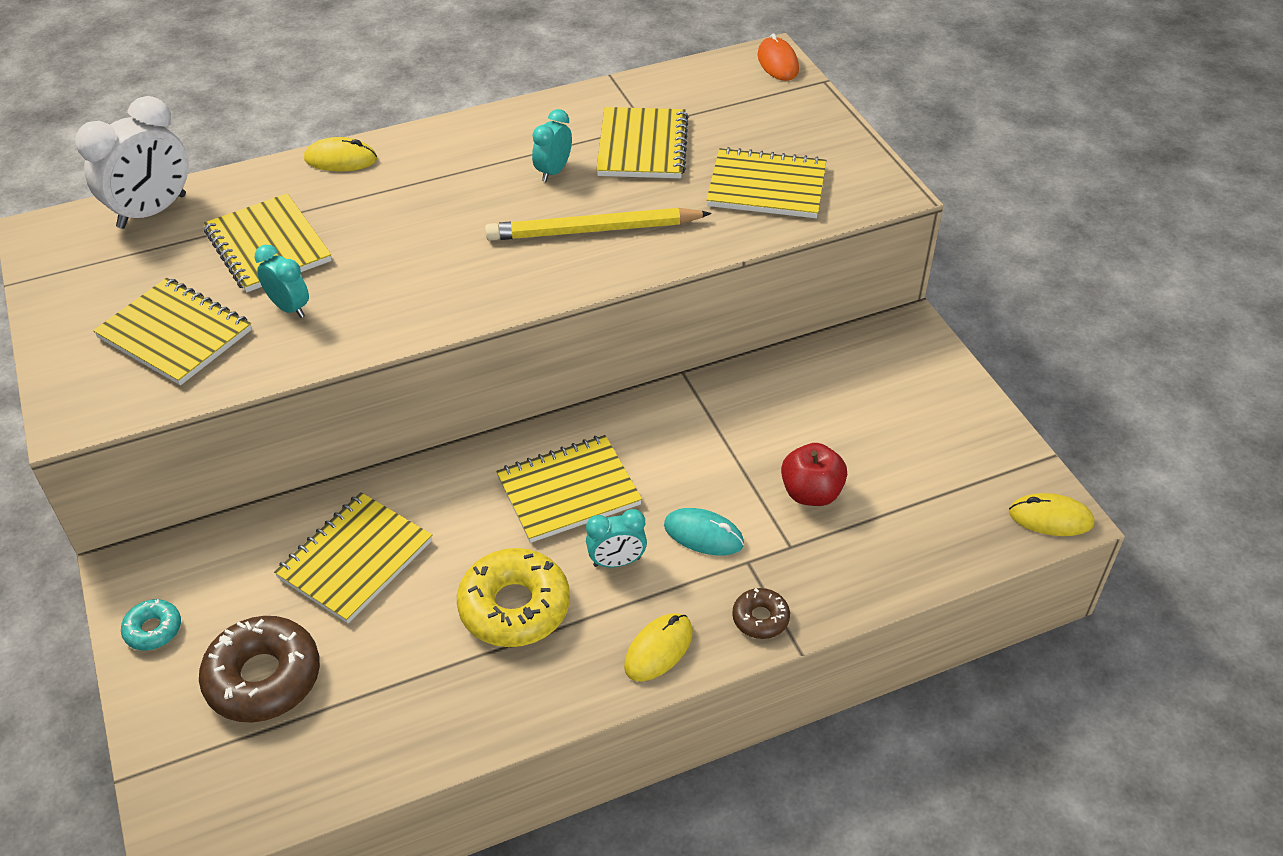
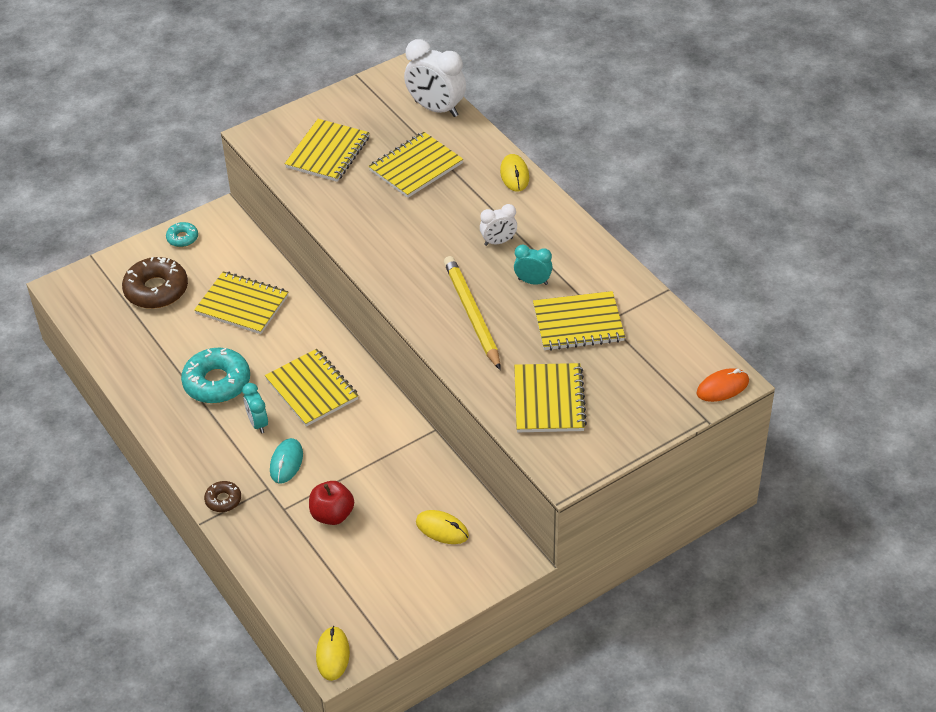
camera: 80 degrees right, 0 degrees up
(289, 308) = (360, 192): turquoise clock -> none
(464, 190) = (498, 242): none -> white clock
(514, 607) = (217, 382): yellow donut -> turquoise donut
(658, 649) = (194, 454): yellow mouse -> yellow mouse (442, 529)

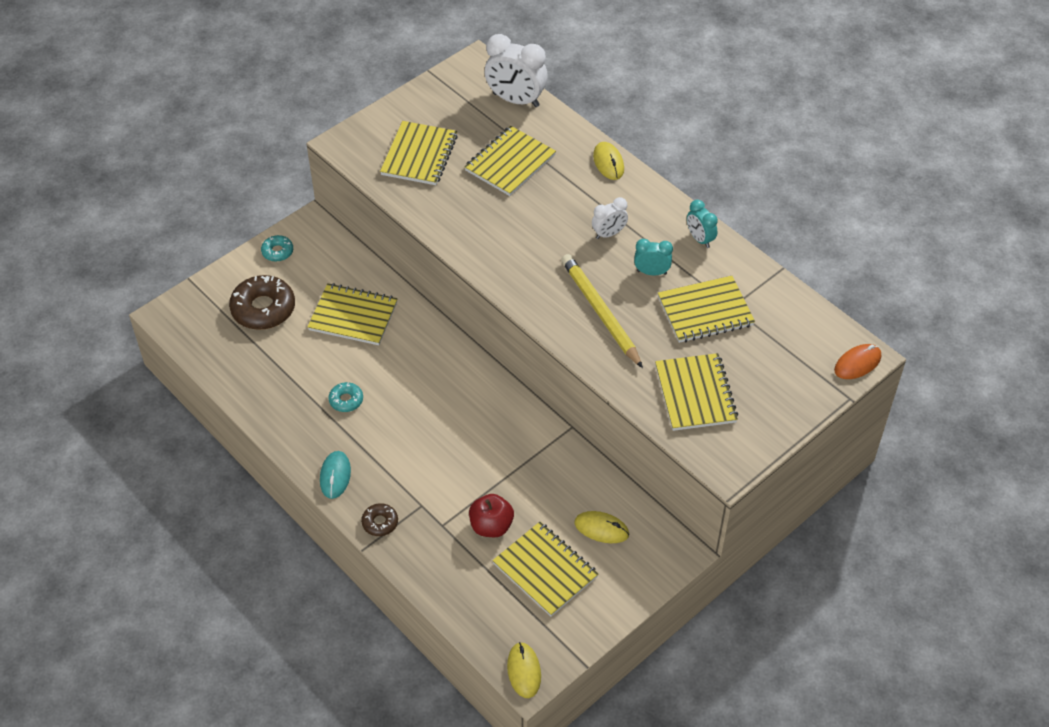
camera: 10 degrees left, 5 degrees up
(217, 382) = (346, 400): turquoise donut -> turquoise donut, size x0.51
(258, 423) = (396, 438): turquoise clock -> turquoise clock (700, 239)
(286, 462) = (434, 476): turquoise mouse -> turquoise mouse (335, 476)
(312, 389) = (442, 398): yellow notebook -> yellow notebook (545, 570)

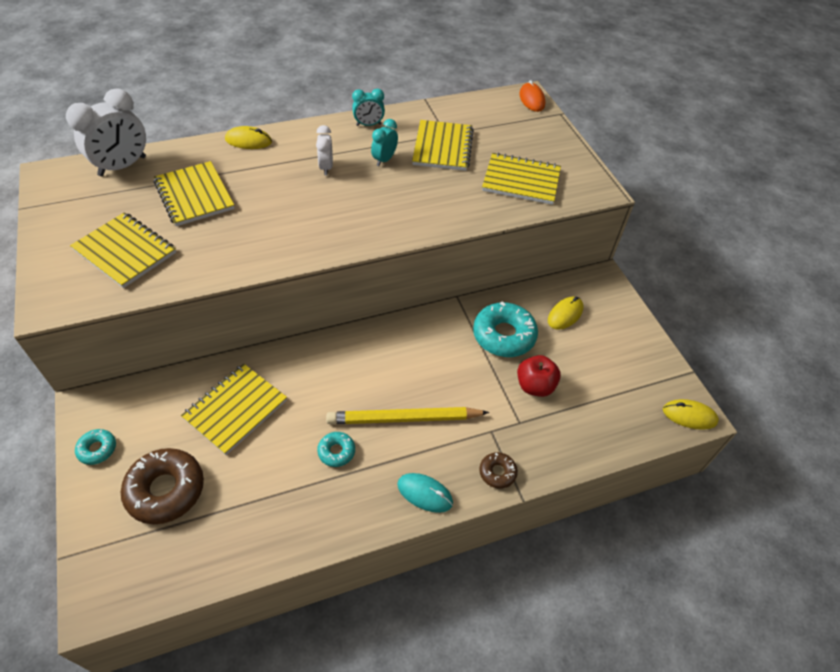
camera: 70 degrees left, 0 degrees up
(541, 482) = (504, 335): none -> turquoise donut
(545, 570) = (593, 365): yellow notebook -> none
(600, 312) = (407, 201): yellow pencil -> yellow pencil (404, 419)

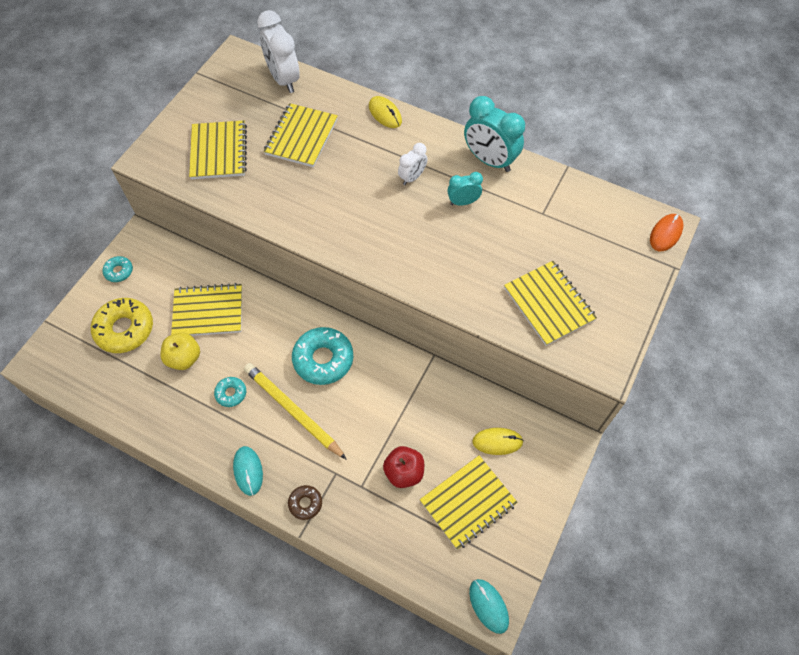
camera: 50 degrees right, 10 degrees up
(122, 166) = (284, 79): white clock -> white clock turned 60 degrees clockwise
(166, 490) = (125, 329): brown donut -> yellow donut
(258, 462) = (184, 358): none -> yellow apple
(368, 125) = (489, 160): turquoise clock -> turquoise clock, size x1.82
(442, 147) = (523, 224): yellow notebook -> yellow notebook (468, 502)
(504, 335) = (430, 415): turquoise donut -> turquoise donut (323, 359)
(689, 416) = (488, 606): yellow mouse -> turquoise mouse

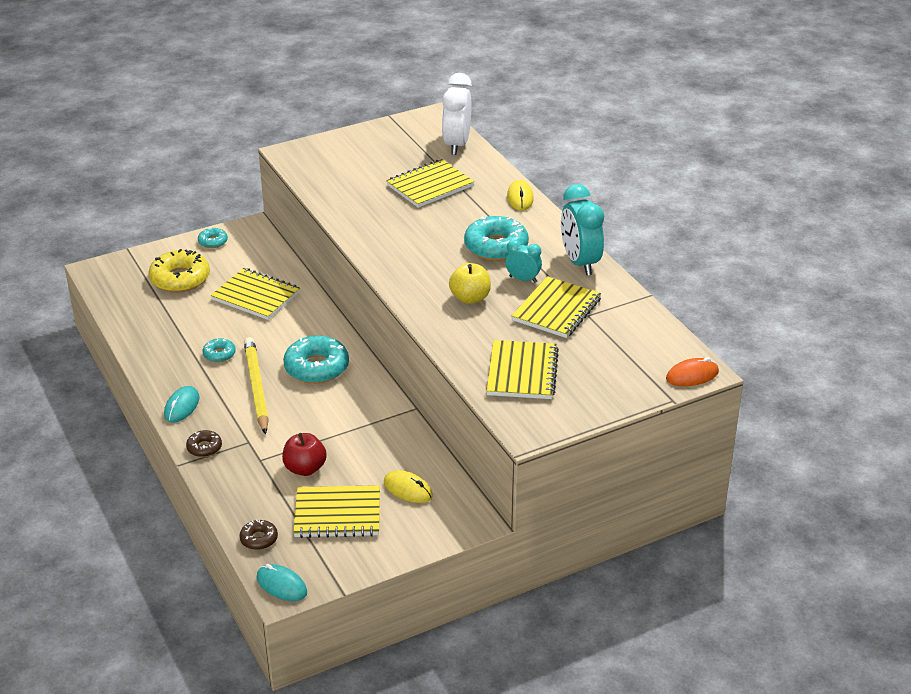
camera: 35 degrees right, 25 degrees down
(184, 358) = (206, 316): yellow apple -> yellow apple (470, 298)
(218, 151) = (351, 169): yellow notebook -> yellow notebook (556, 310)
(412, 177) = (496, 246): white clock -> turquoise donut
(431, 570) = (259, 539): none -> brown donut
(488, 606) = (281, 585): turquoise mouse -> turquoise mouse turned 60 degrees counterclockwise

